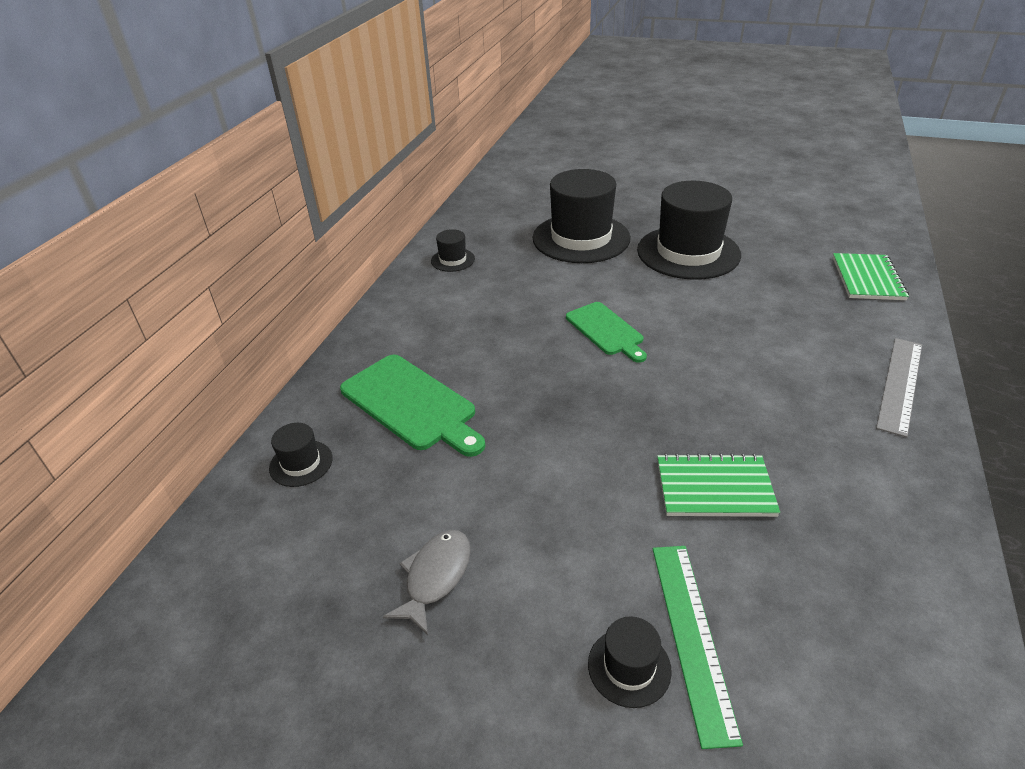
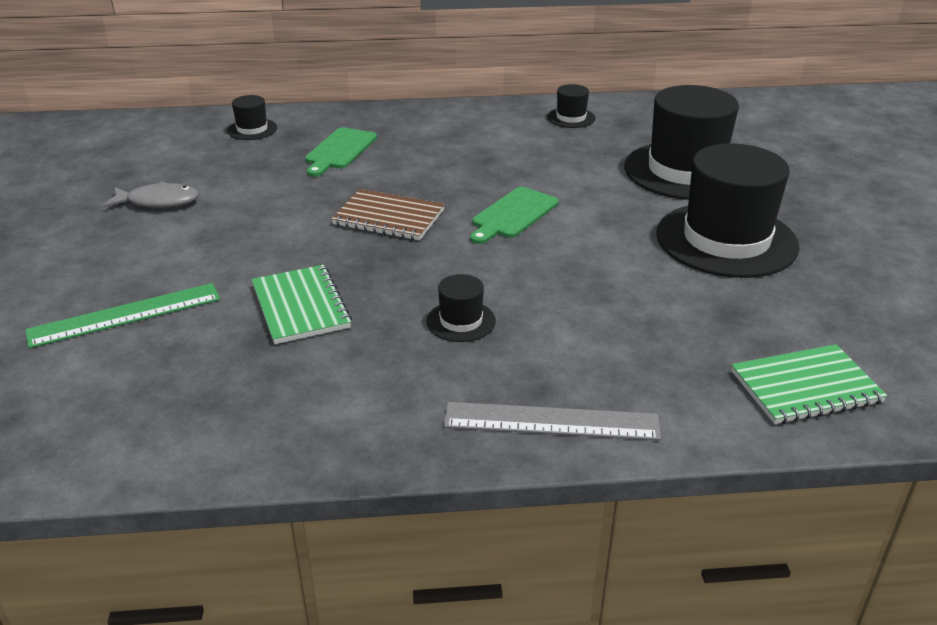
camera: 65 degrees right, 5 degrees down
(411, 404) = (339, 150): green cutting board -> green cutting board, size x0.66
(574, 399) = (389, 217): none -> brown notebook
(629, 667) = (92, 291): black hat -> black hat (461, 321)

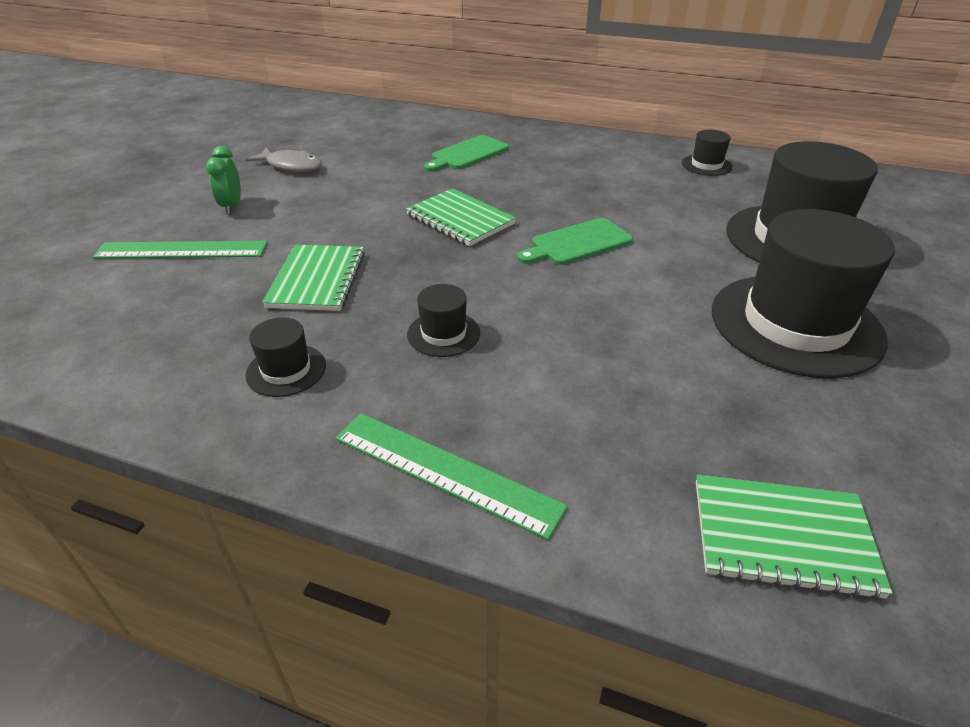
camera: 25 degrees right, 5 degrees up
(134, 258) = (232, 206): none -> green clock
(252, 129) = (412, 124): black hat -> black hat (286, 370)
(389, 217) = (460, 219): brown notebook -> green notebook
(551, 421) = (446, 471): grey ruler -> green ruler

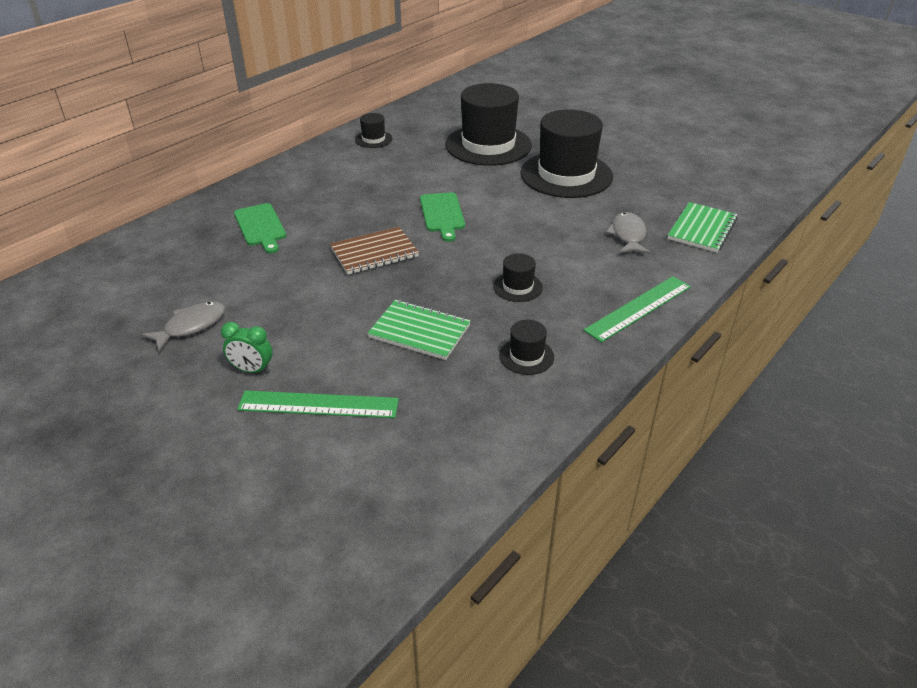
camera: 70 degrees left, 0 degrees up
(182, 250) = (318, 404): green ruler -> green ruler turned 75 degrees clockwise
(460, 219) = (374, 252): green notebook -> brown notebook
(666, 426) = (628, 235): none -> grey fish

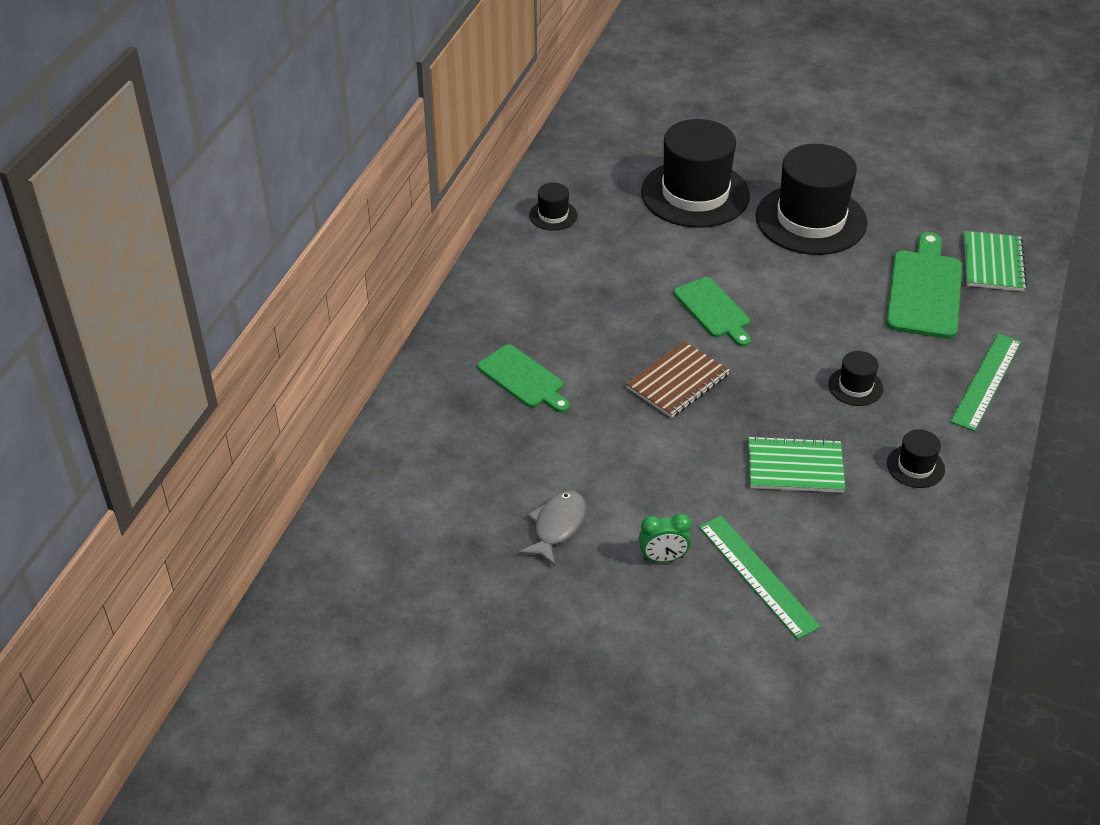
camera: 20 degrees left, 5 degrees up
(318, 404) = (758, 575): green ruler -> green ruler turned 75 degrees clockwise
(628, 235) = (925, 290): grey fish -> green cutting board

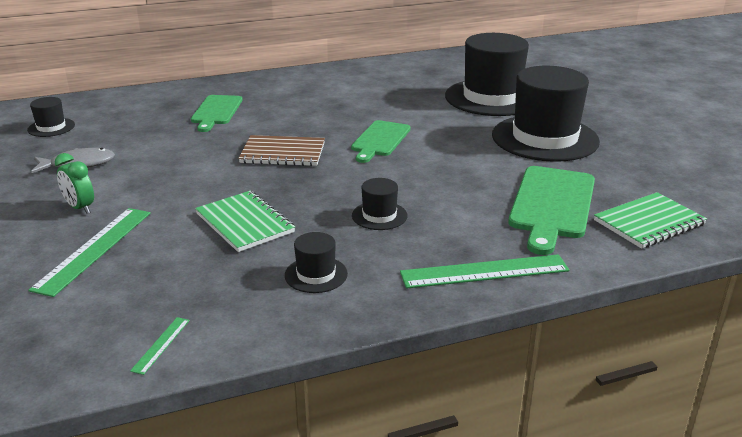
camera: 50 degrees right, 15 degrees down
(553, 215) = (388, 72): black hat -> black hat (51, 127)
(925, 290) = (551, 205): green cutting board -> green cutting board turned 135 degrees clockwise
(943, 590) = (161, 345): none -> green ruler

